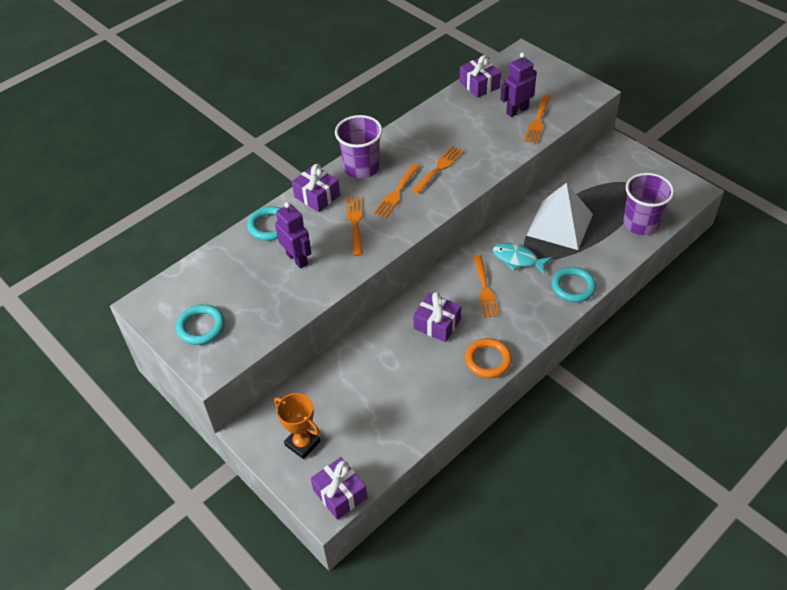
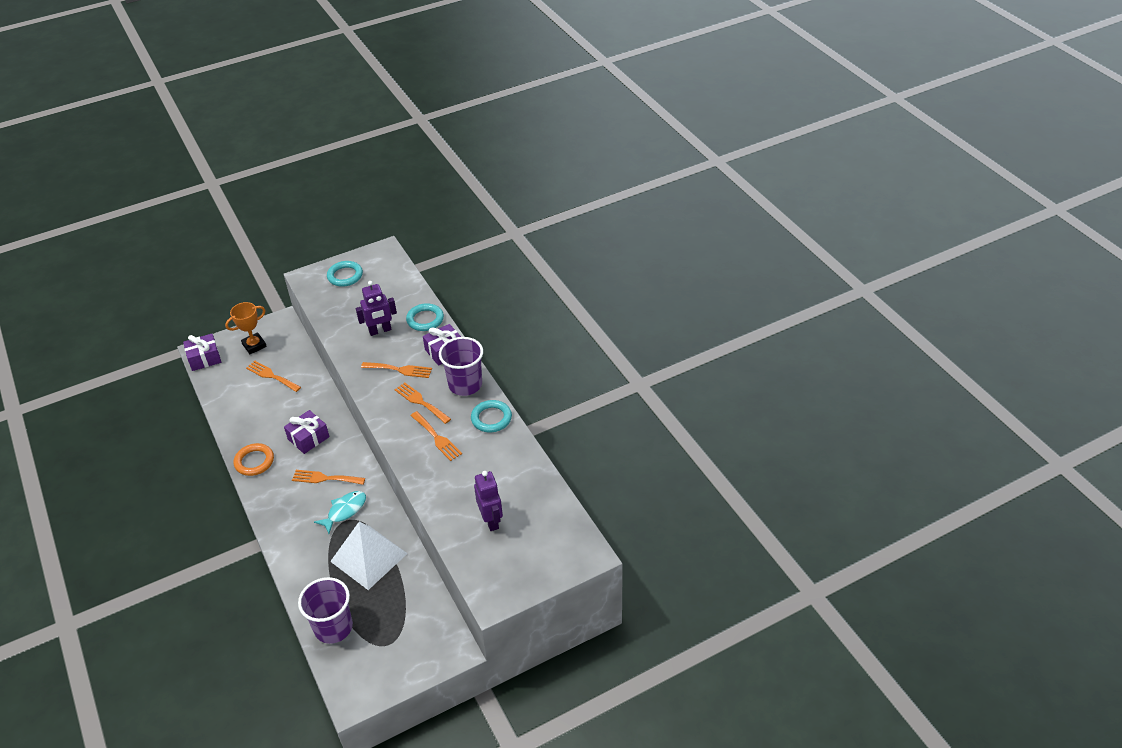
camera: 105 degrees right, 5 degrees down
(479, 85) = (548, 499): purple gift -> none
(537, 121) = (466, 533): orange fork -> orange fork (271, 376)
(573, 287) = (290, 542): turquoise ring -> turquoise ring (491, 418)

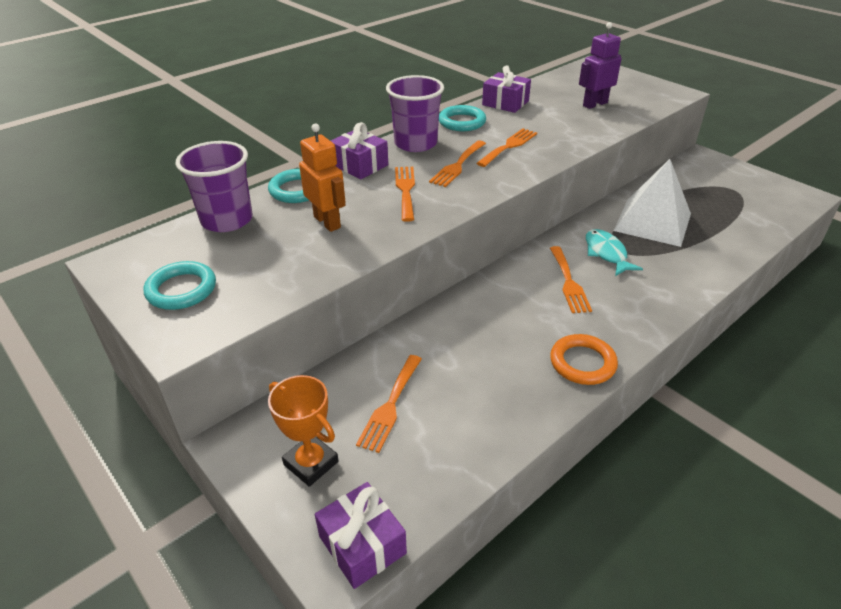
camera: 105 degrees left, 5 degrees down
(308, 438) = (508, 318): purple gift -> purple gift (505, 103)
(333, 627) = (752, 224): purple cup -> purple cup (227, 220)
(344, 511) = (606, 253): turquoise fish -> turquoise fish turned 45 degrees clockwise
(380, 331) = (327, 222): purple robot -> orange robot

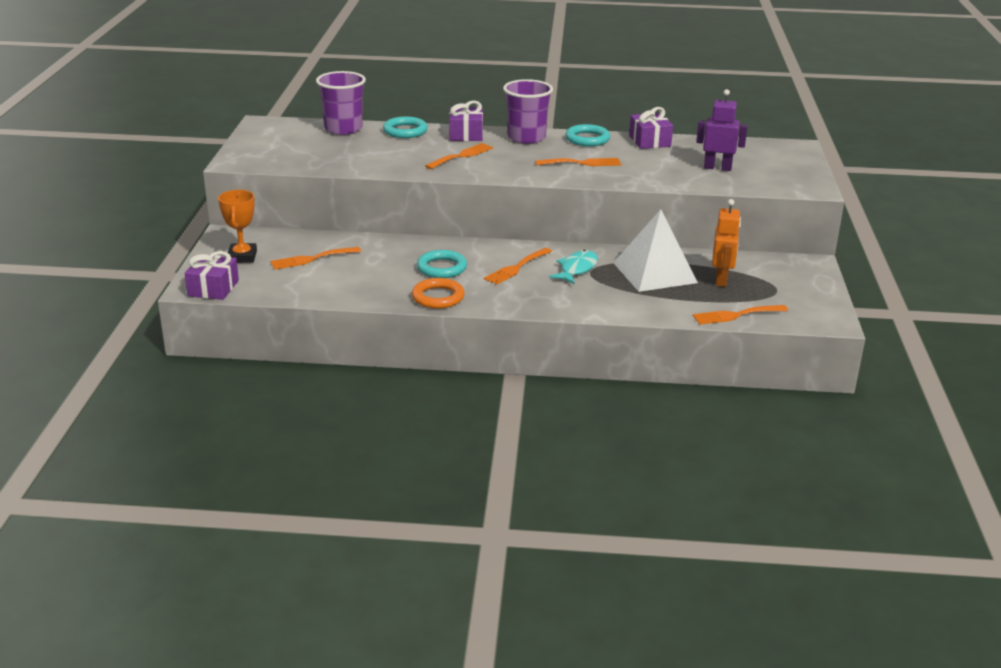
camera: 45 degrees right, 10 degrees down
(181, 289) = (269, 146): turquoise ring -> turquoise ring (442, 268)
(327, 222) = (388, 151): orange robot -> orange robot (721, 280)
(457, 165) = (522, 158): orange fork -> orange fork (736, 315)

